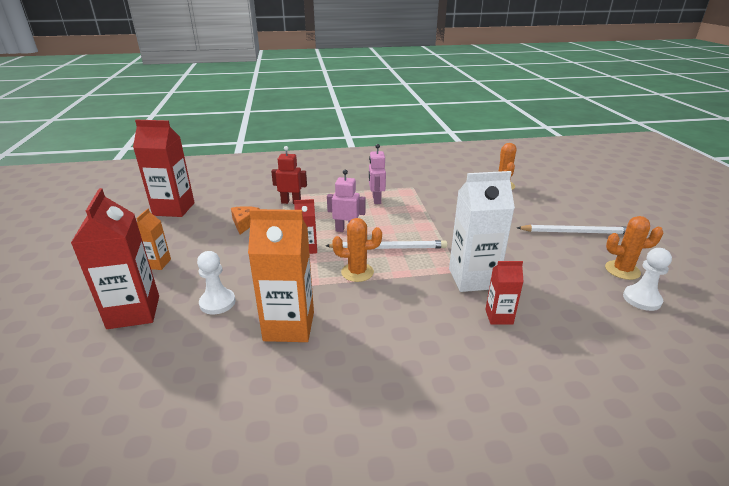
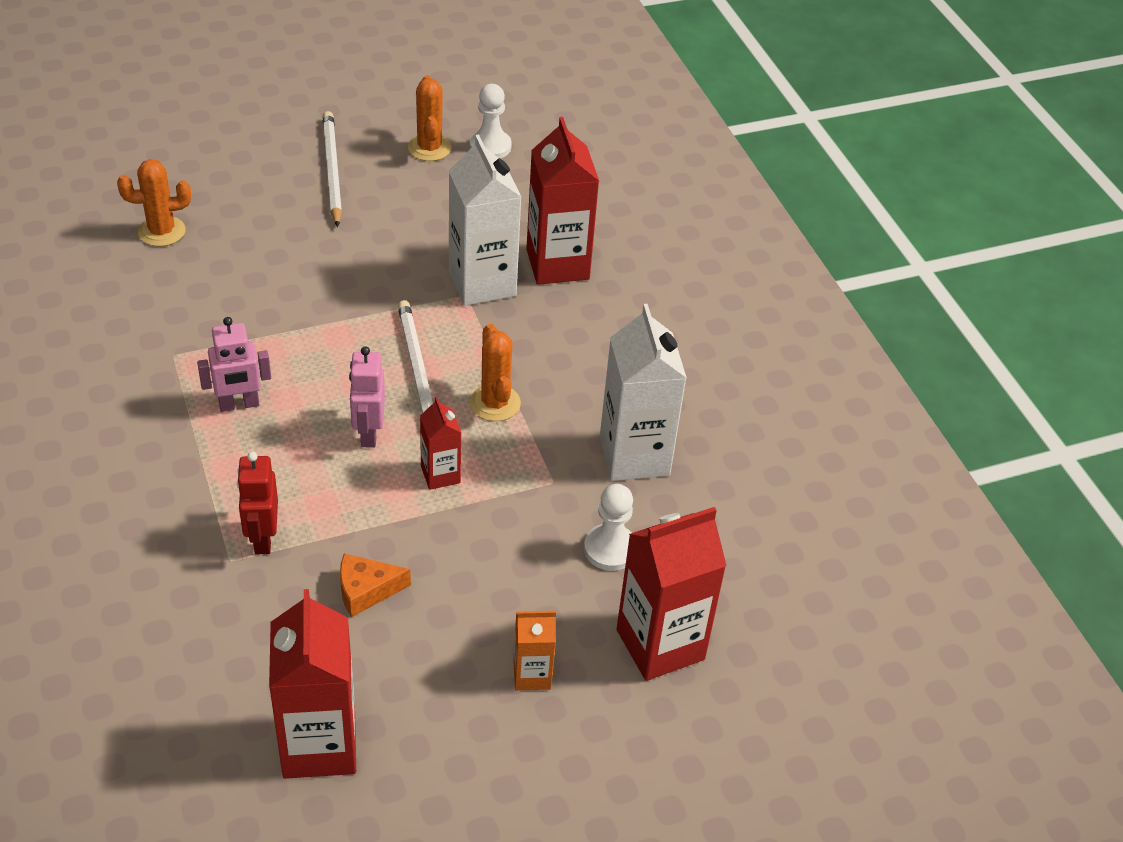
camera: 105 degrees left, 15 degrees up
(289, 326) = (634, 456): orange carton -> white carton
(499, 317) = (557, 264): red carton -> red carton, size x1.90

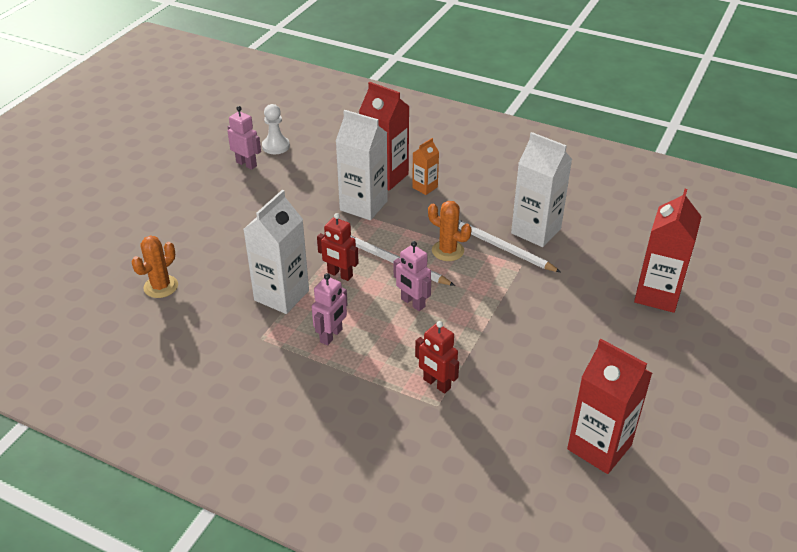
camera: 40 degrees left, 5 degrees down
(254, 324) = (281, 295): none -> white carton
(332, 170) = (211, 202): white pencil -> white pencil (500, 247)
(342, 344) = (340, 274): none -> red robot
(366, 591) = (516, 368): orange cheese -> none
(429, 148) = (246, 164): orange cactus -> pink robot
(440, 474) = (471, 296): red carton -> none
(532, 675) = (632, 345): orange carton -> orange carton (425, 187)
(610, 549) = (583, 274): white pawn -> none

